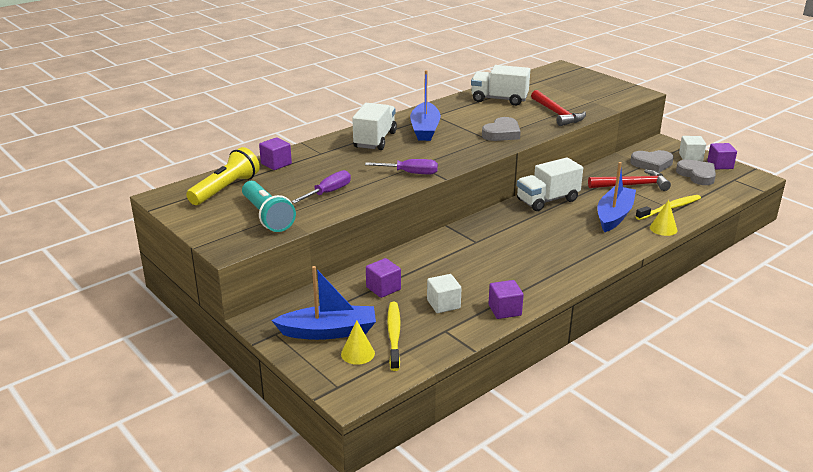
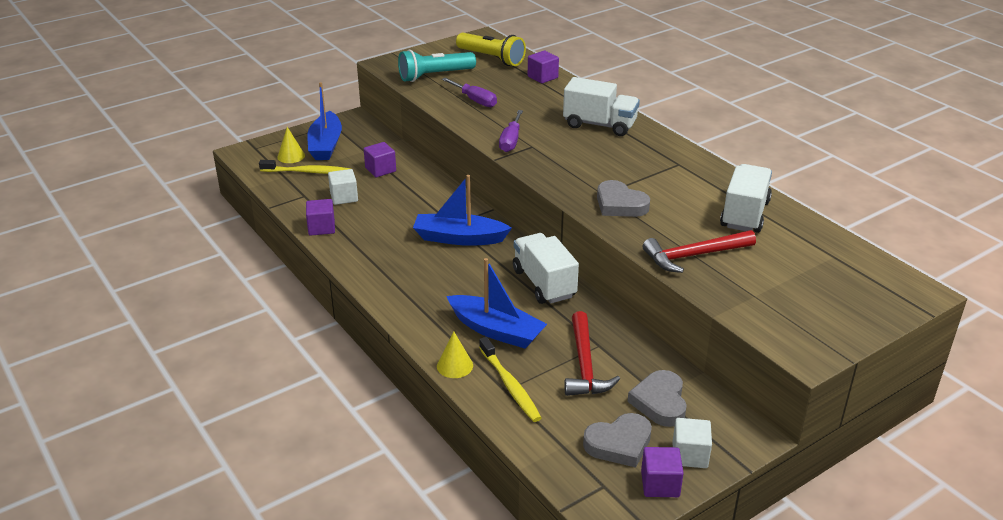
camera: 95 degrees right, 5 degrees up
(425, 129) = (632, 155): blue boat -> blue boat (459, 238)

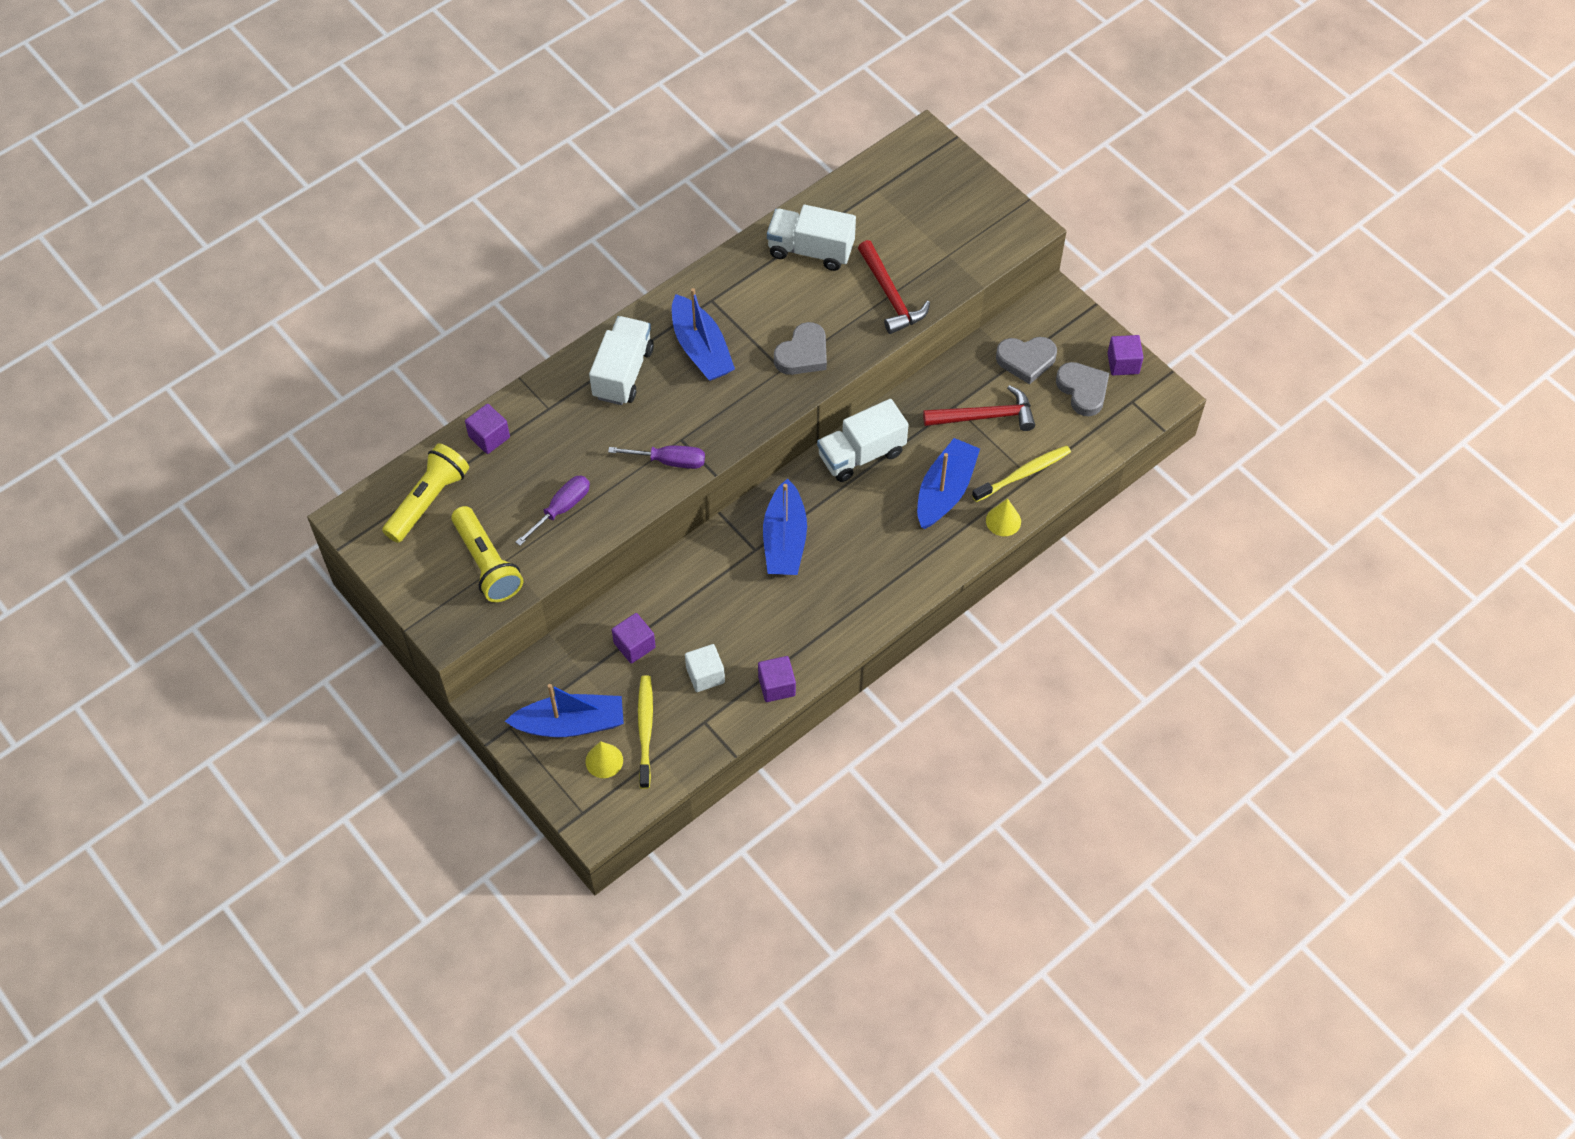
camera: 95 degrees left, 25 degrees up
(435, 76) = (487, 563): turquoise flashlight -> yellow flashlight
(624, 157) = (701, 349): none -> blue boat
(690, 455) = (1086, 342): white cube -> none

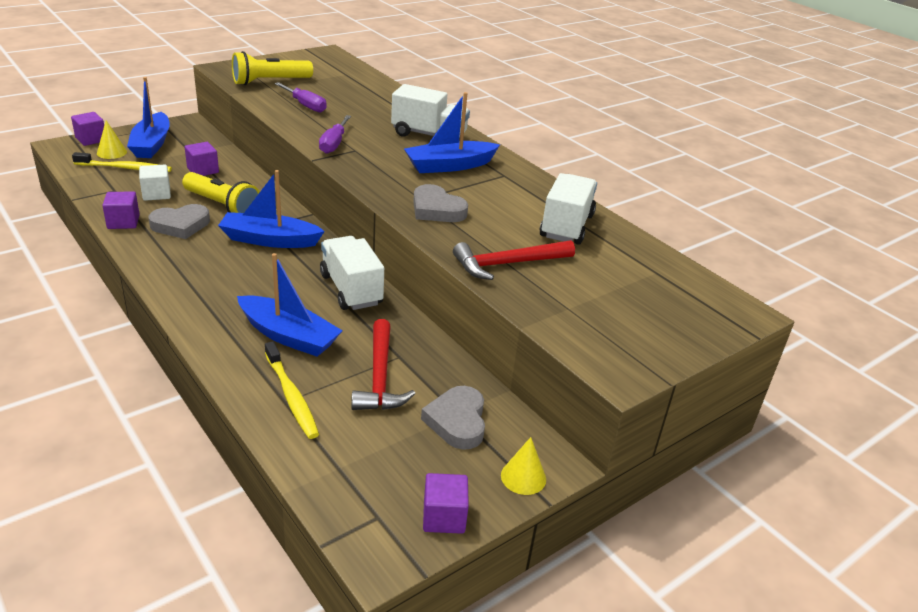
camera: 90 degrees right, 25 degrees down
(428, 501) = (331, 71): yellow flashlight -> yellow flashlight (222, 206)
(489, 437) = (379, 90): purple cube -> purple cube (91, 139)
(1003, 521) = (233, 372): yellow cone -> yellow cone (523, 477)
(1083, 390) = (404, 467): grey heart -> grey heart (181, 225)

